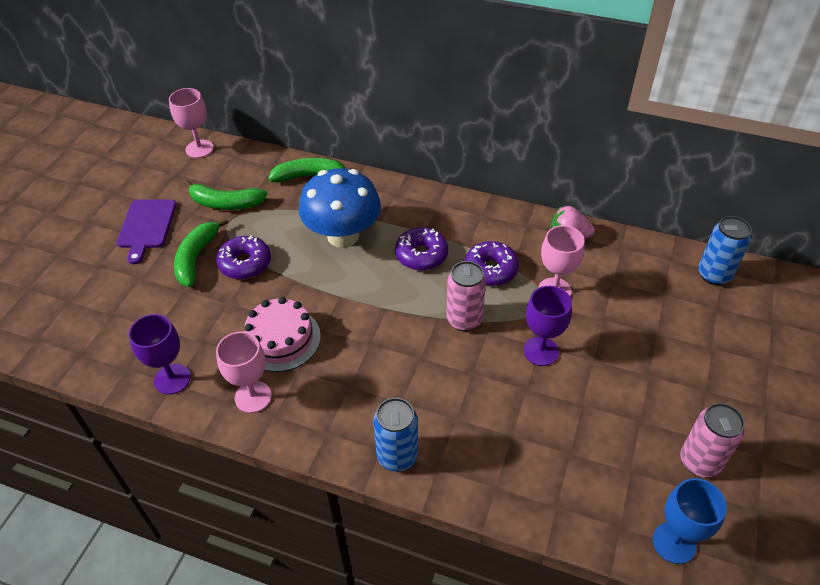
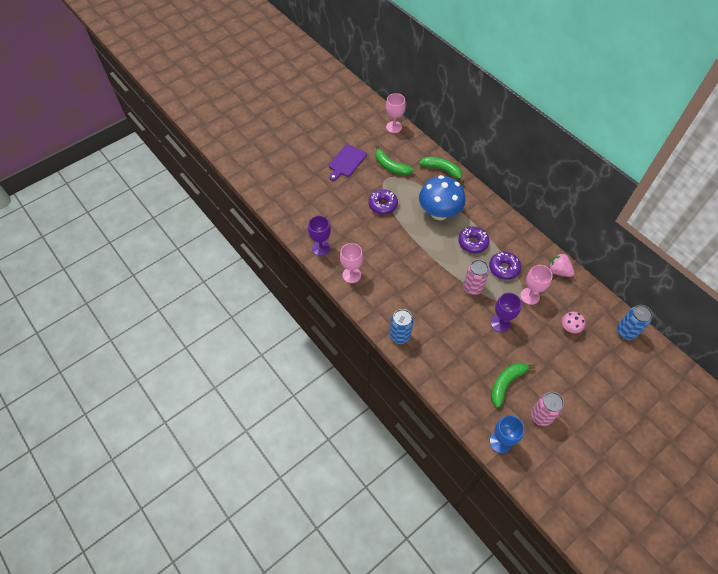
camera: 30 degrees right, 10 degrees up
(196, 258) = (361, 190): green banana -> green banana (506, 383)
(281, 339) = (379, 253): pink cake -> none
(640, 307) = (569, 328): none -> pink mushroom

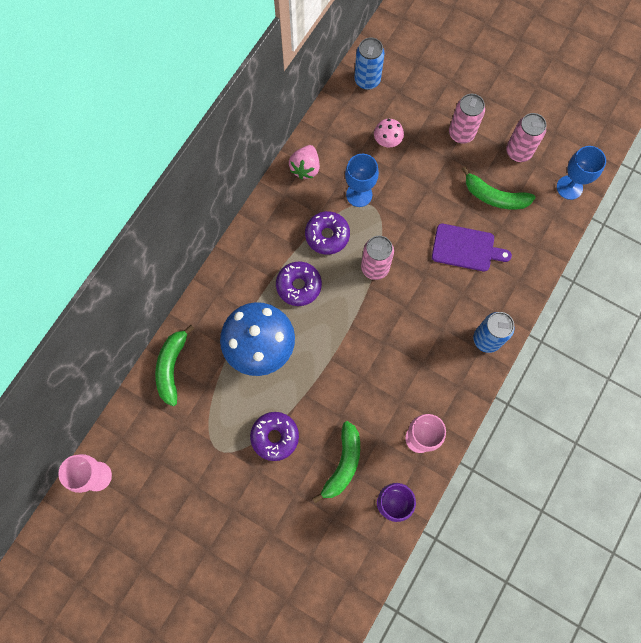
camera: 110 degrees left, 15 degrees up
(346, 162) = (203, 530): purple cutting board -> purple cutting board (466, 248)
(390, 166) = (190, 451): green banana -> green banana (343, 464)
(500, 323) = (415, 221): purple goblet -> none
(530, 296) = (359, 195): pink goblet -> blue goblet
(566, 380) = (461, 133): none -> pink can

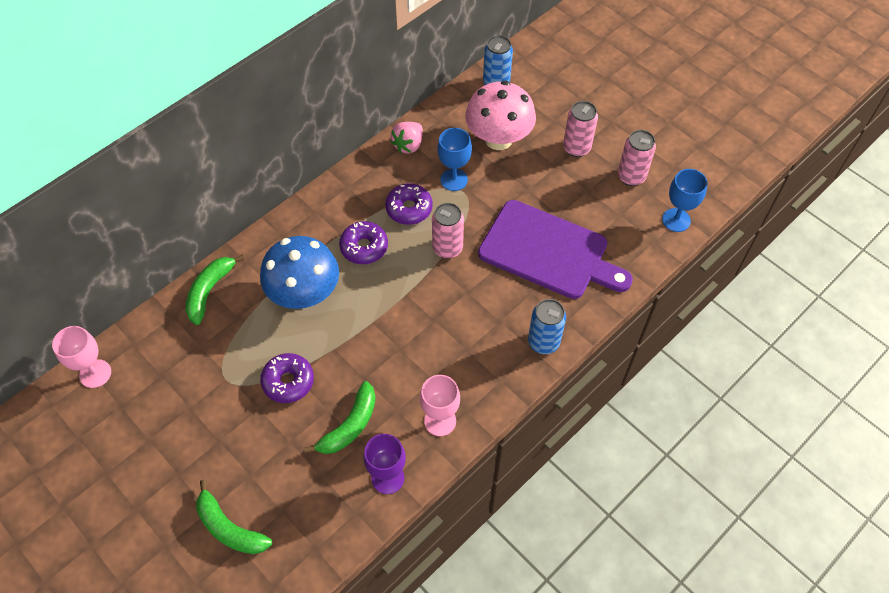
camera: 15 degrees right, 15 degrees down
(387, 141) = (498, 139): pink mushroom -> pink mushroom, size x2.23
(466, 248) = (548, 252): purple cutting board -> purple cutting board, size x1.80
(494, 197) = (593, 211): green banana -> green banana (229, 528)

